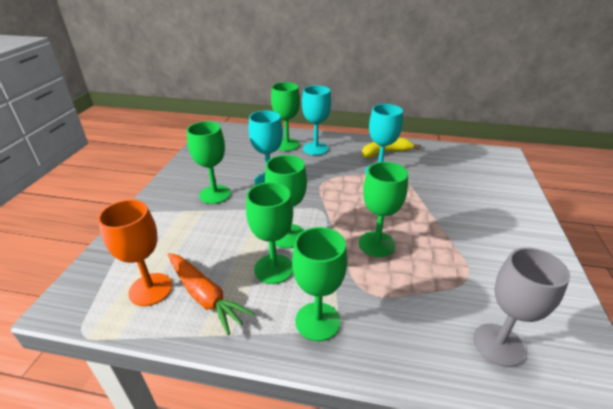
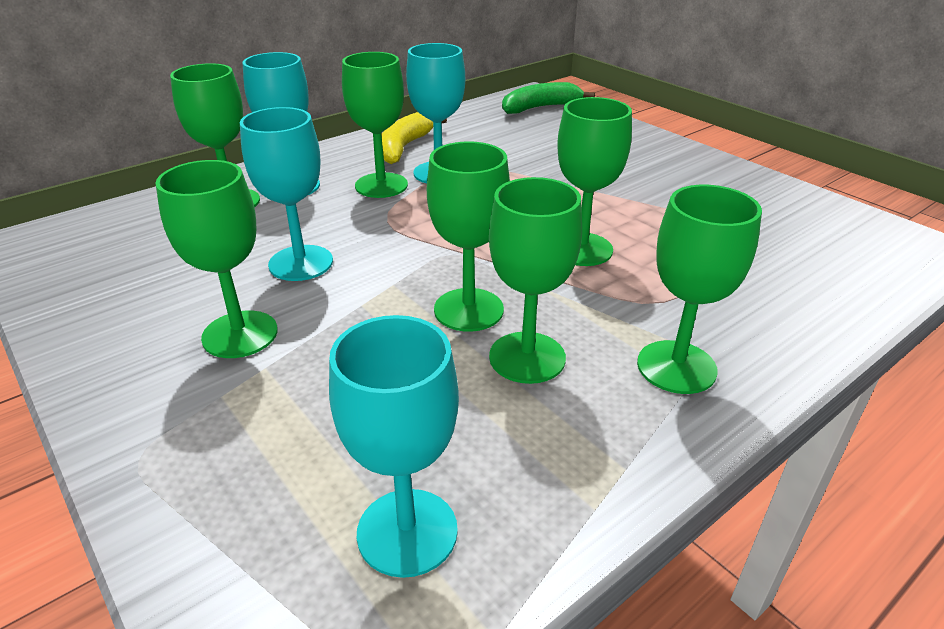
camera: 50 degrees left, 0 degrees up
(150, 289) = (407, 532): orange goblet -> turquoise goblet
(205, 296) = (507, 461): orange carrot -> none
(346, 165) = (381, 185): none -> green goblet
(493, 164) = (540, 108): none -> green banana
(498, 344) = (819, 262): grey goblet -> none

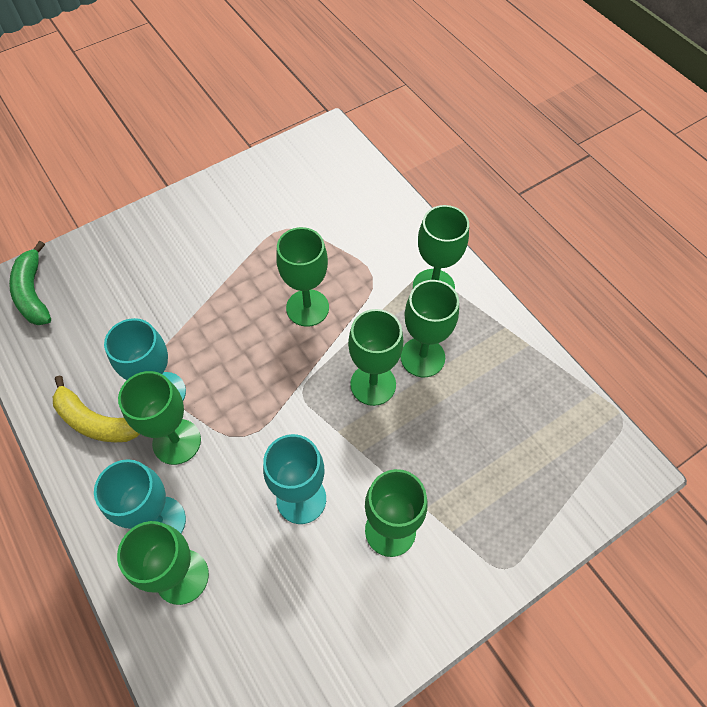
camera: 85 degrees left, 25 degrees up
(407, 532) = (546, 423): turquoise goblet -> none

